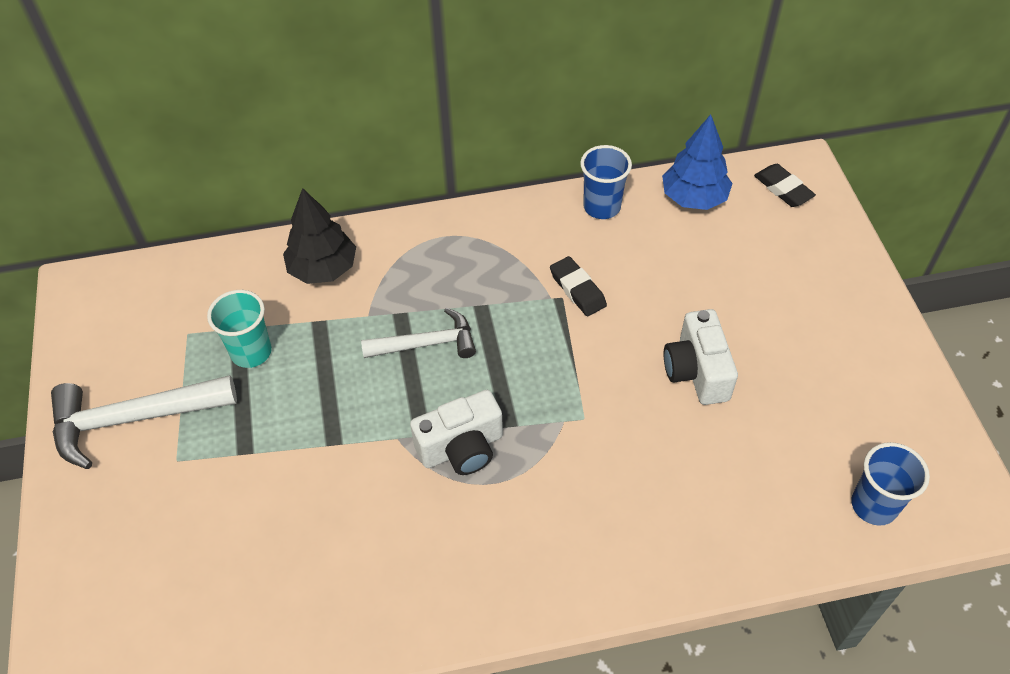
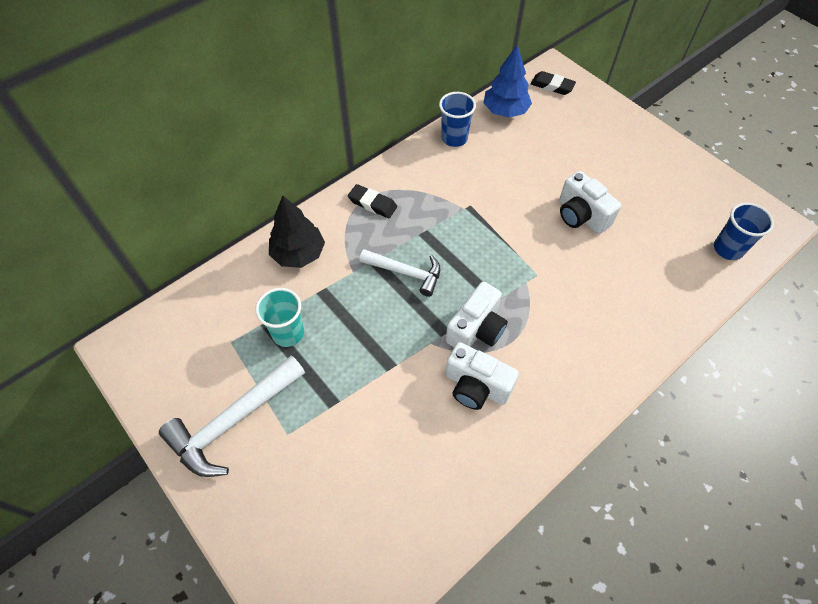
camera: 30 degrees left, 5 degrees up
(413, 513) = (476, 386): none -> white camera
(426, 344) = (405, 273): white hammer -> white hammer turned 60 degrees clockwise
(577, 289) = (476, 196): black eraser -> black eraser (372, 204)

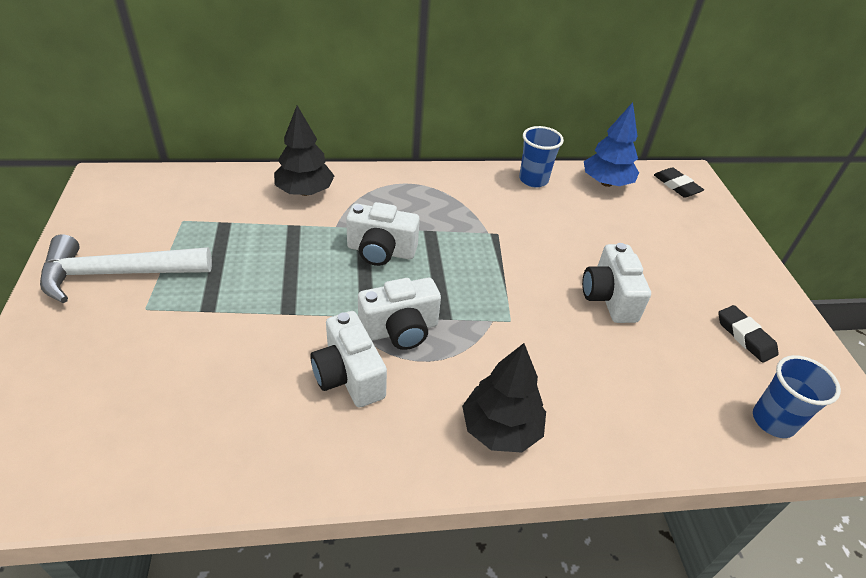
camera: 30 degrees right, 15 degrees down
(288, 333) = (232, 239): turquoise cup -> none
(372, 204) = (406, 189): black eraser -> black eraser (745, 336)
(405, 273) = (381, 251): white hammer -> white camera
(594, 358) = (501, 429): none -> black tree

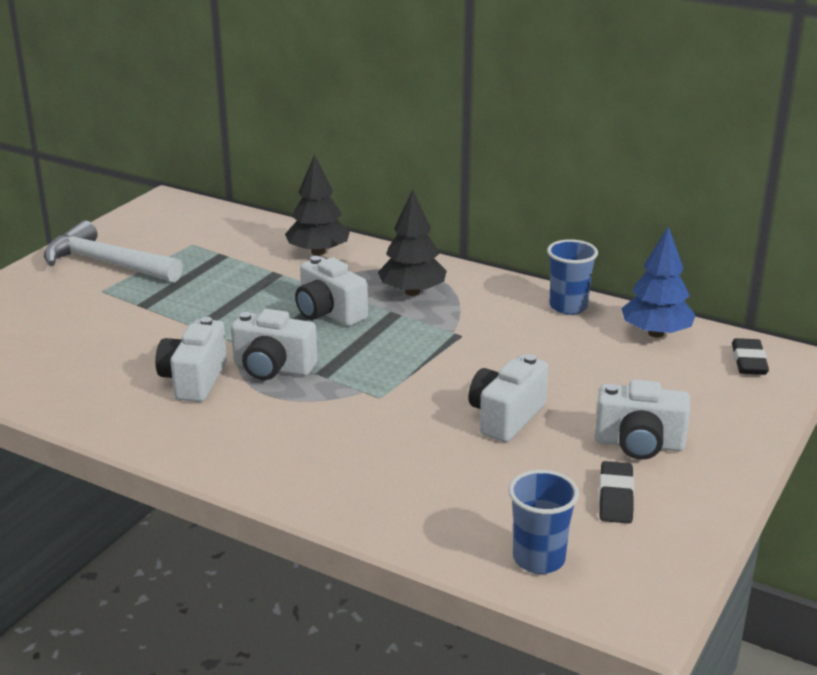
camera: 40 degrees right, 15 degrees down
(501, 429) = (269, 456): black tree -> black tree (412, 292)
(704, 282) = (639, 444): none -> white camera

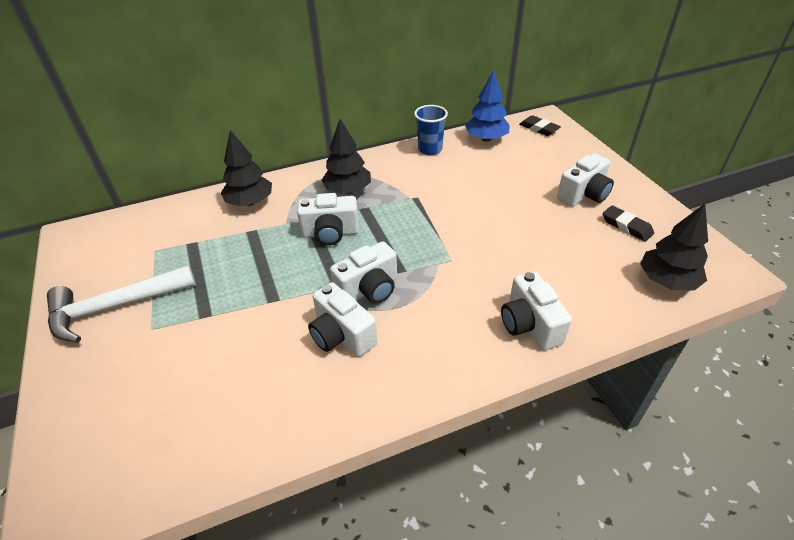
camera: 50 degrees left, 15 degrees up
(506, 417) = (519, 224): white camera -> white camera (529, 325)
(539, 559) = (667, 281): blue cup -> black tree

